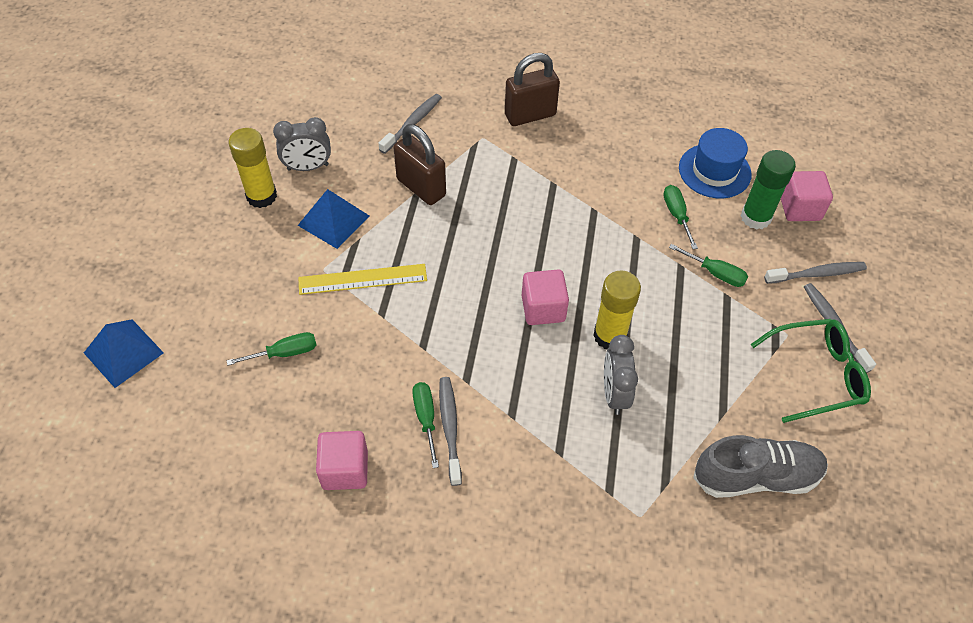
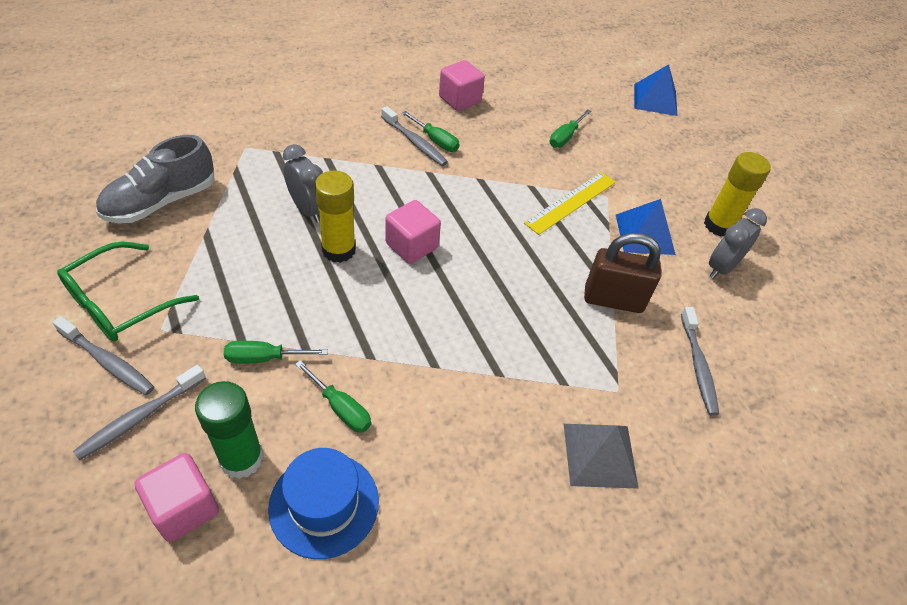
camera: 140 degrees right, 5 degrees down
(530, 115) = (599, 455): brown padlock -> grey pyramid

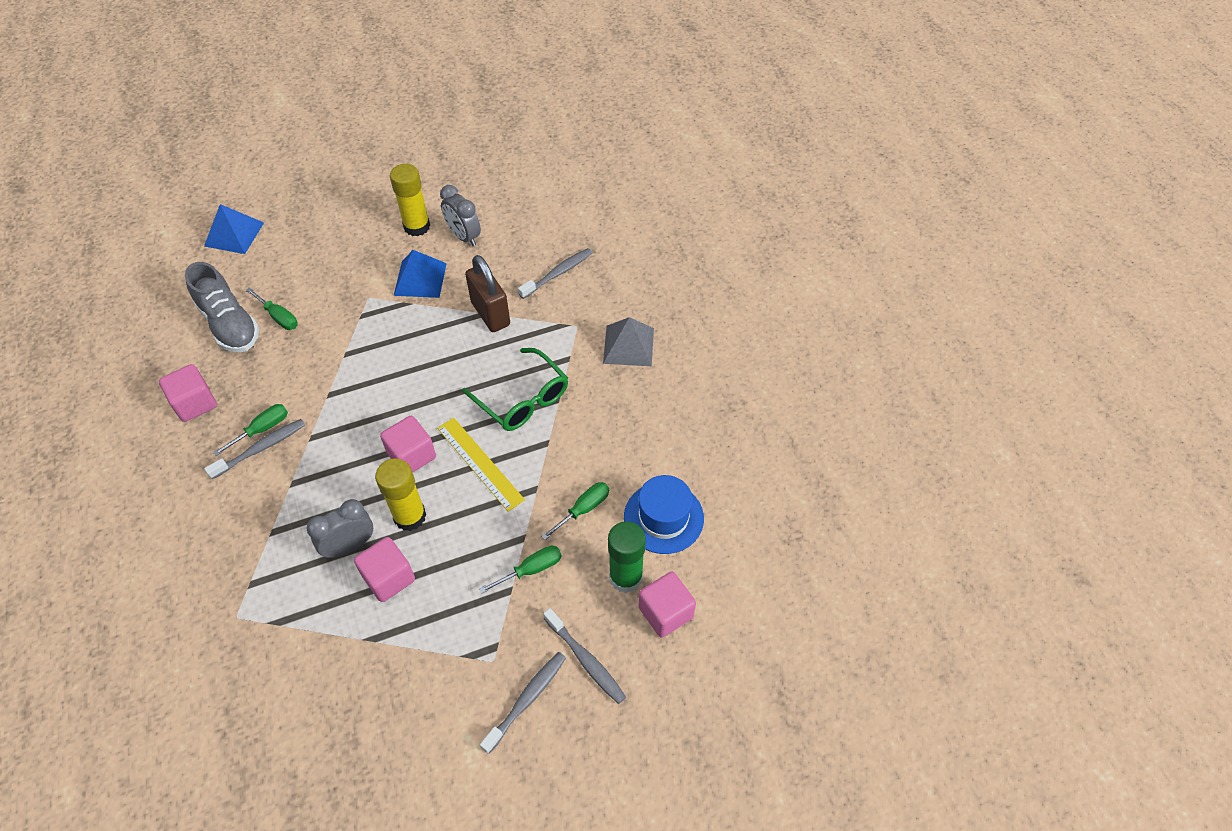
camera: 80 degrees left, 5 degrees up
(120, 303) = (457, 704): green glasses -> green glasses (523, 399)
(161, 201) = (315, 693): grey shoe -> grey shoe (229, 324)
(264, 358) = (531, 570): green screwdriver -> green screwdriver turned 120 degrees counterclockwise
(270, 240) = (389, 578): none -> pink cube
(571, 202) = (372, 326): yellow ruler -> yellow ruler (480, 463)
(613, 300) = (490, 314): brown padlock -> brown padlock turned 45 degrees counterclockwise
(698, 366) = (558, 273): grey toothbrush -> grey toothbrush turned 45 degrees counterclockwise

